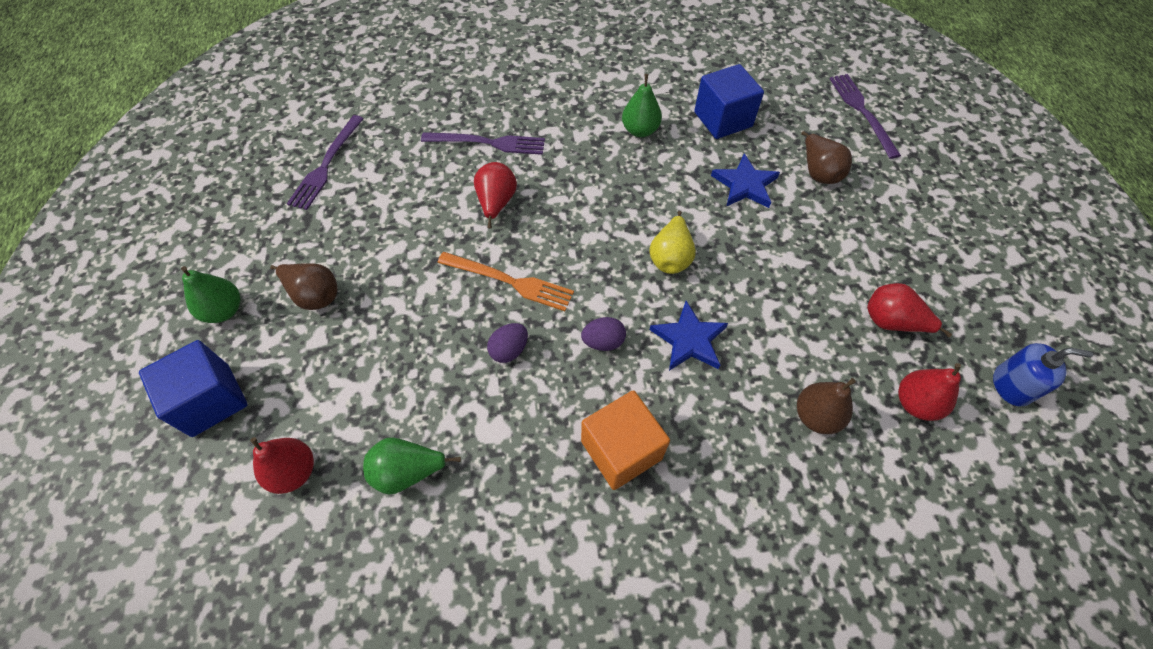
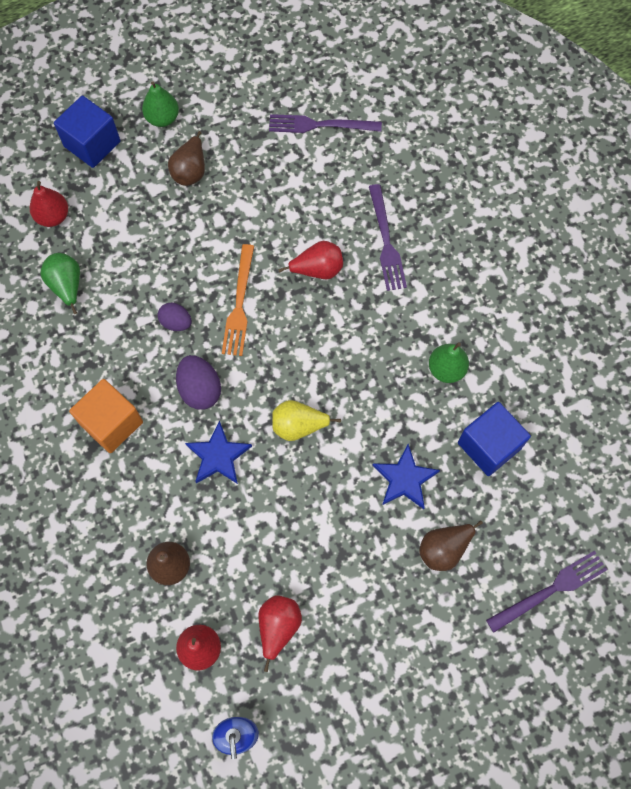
camera: 75 degrees right, 10 degrees up
(603, 342) = (200, 389): purple egg -> purple egg, size x1.52

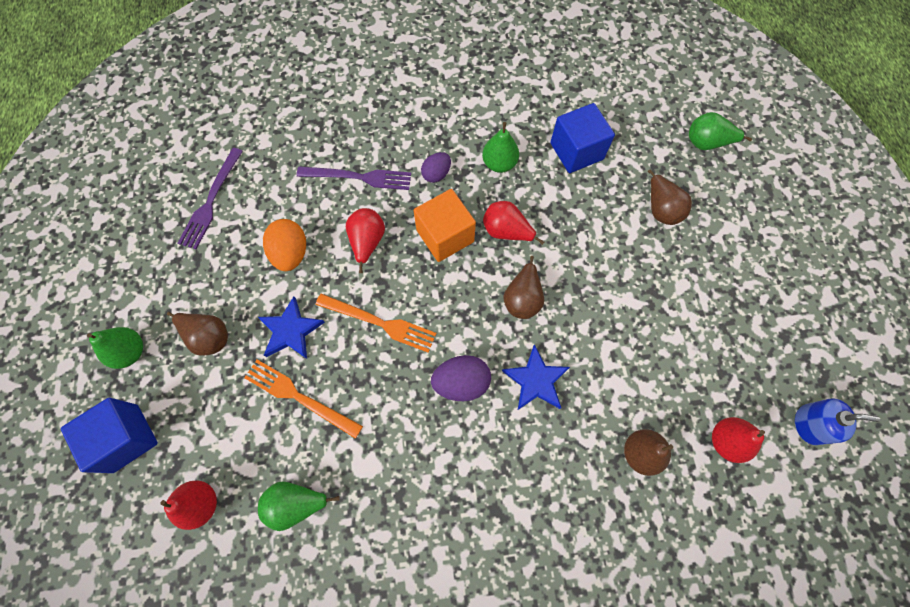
camera: 75 degrees left, 0 degrees up
(111, 423) = (474, 484): orange cube -> orange cube (445, 236)
(155, 259) = (299, 397): none -> orange fork
(176, 322) = (380, 390): purple egg -> purple egg (436, 174)
(278, 627) = (713, 363): red pear -> red pear (506, 231)
(287, 208) = (291, 253): none -> orange egg
(298, 426) = (522, 298): yellow pear -> brown pear
(404, 479) = (593, 223): blue star -> blue star (290, 331)
(550, 590) = (706, 143): purple fork -> green pear

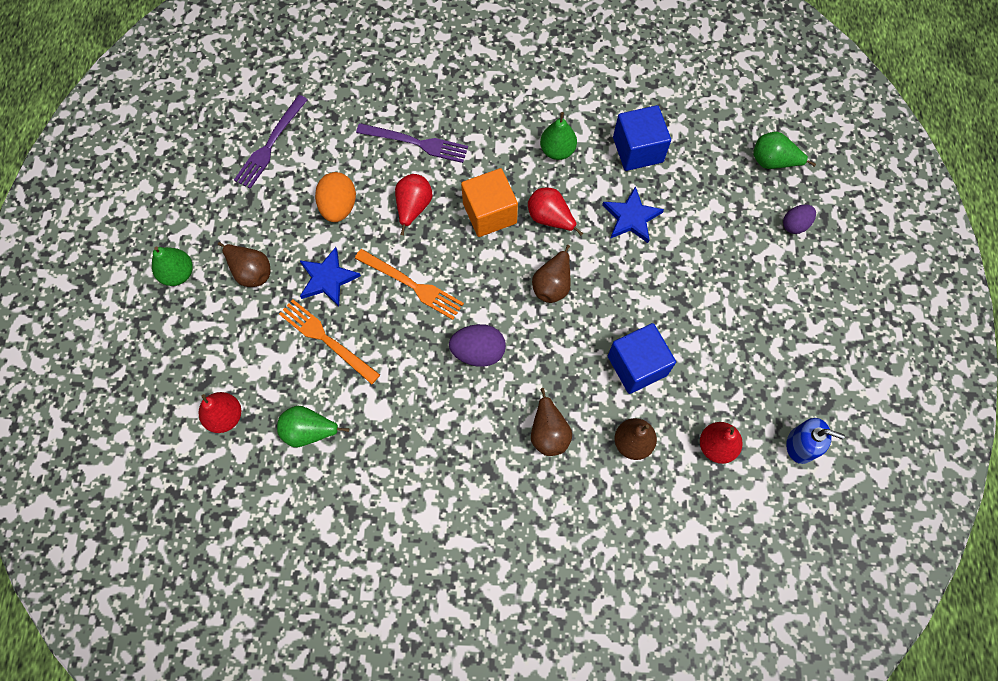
camera: 10 degrees right, 0 degrees up
(126, 438) = (166, 349): blue cube -> blue cube (637, 365)
(436, 174) = (493, 151): purple egg -> purple egg (795, 225)
(536, 380) = (549, 362): blue star -> blue star (631, 217)
(661, 209) = (709, 221): brown pear -> brown pear (548, 432)

